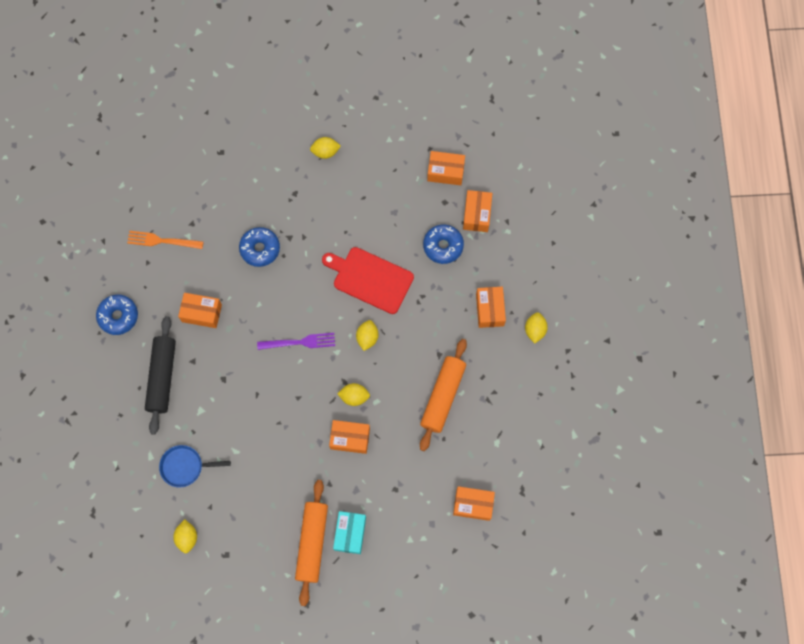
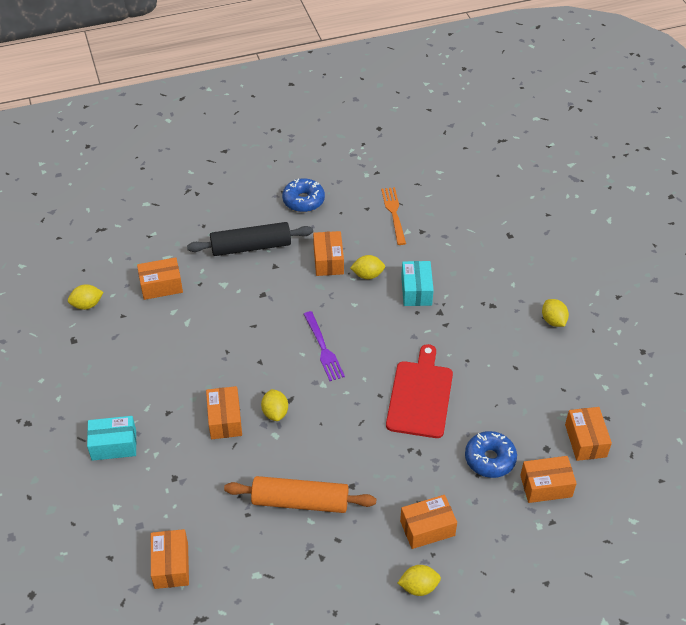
camera: 75 degrees right, 25 degrees down
(185, 466) = (161, 286): blue pan -> orange box
(260, 249) = (416, 291): blue donut -> turquoise box
(312, 543) = (97, 412): orange rolling pin -> none
(367, 337) = (349, 409): yellow lemon -> yellow lemon (367, 275)

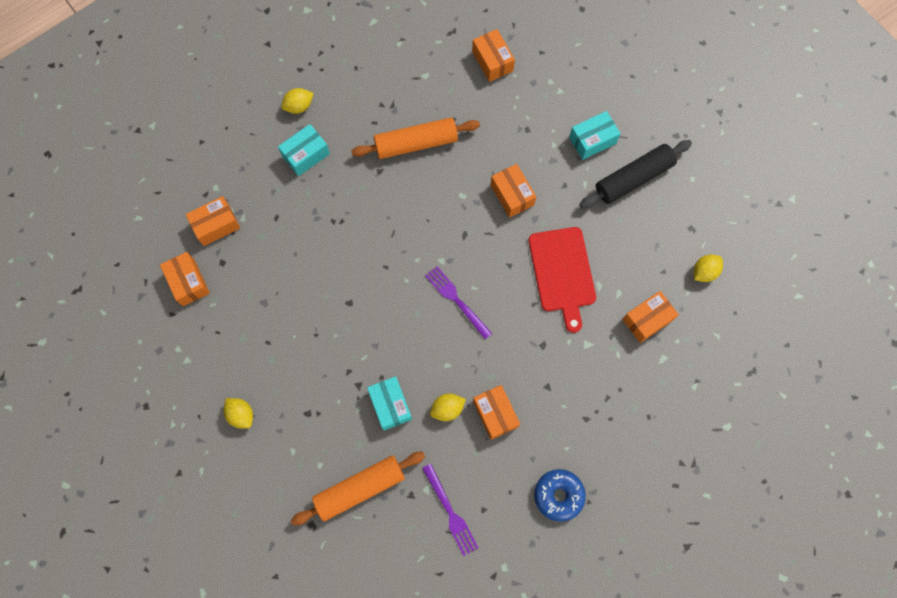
camera: 160 degrees right, 25 degrees up
(251, 247) = (584, 404): black rolling pin -> black rolling pin (633, 178)
(275, 412) = (472, 217): yellow lemon -> none
(394, 213) = (450, 512): orange fork -> purple fork
(420, 396) = (349, 278): red cutting board -> red cutting board (562, 273)
(427, 528) = (306, 155): orange box -> turquoise box
(462, 246) = (360, 488): none -> orange rolling pin
(490, 459) = (269, 235): blue donut -> none

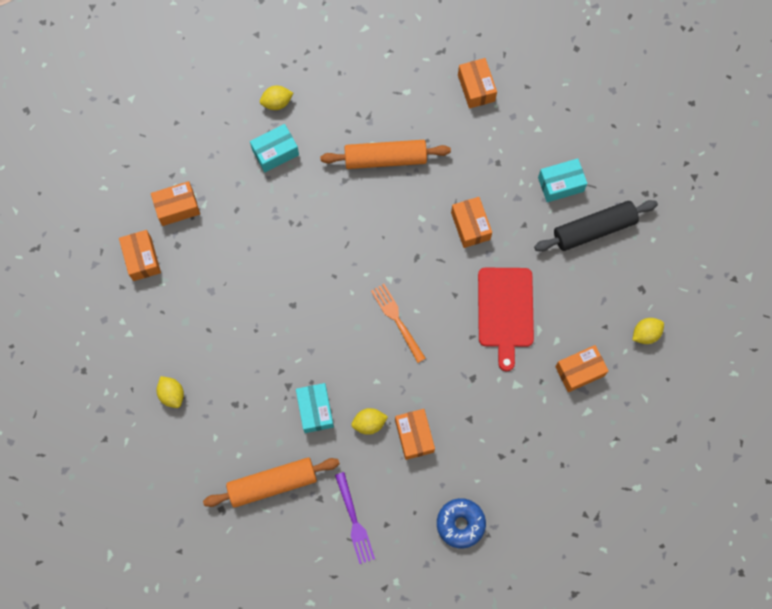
camera: 10 degrees right, 0 degrees up
(456, 300) = (397, 320): purple fork -> orange fork

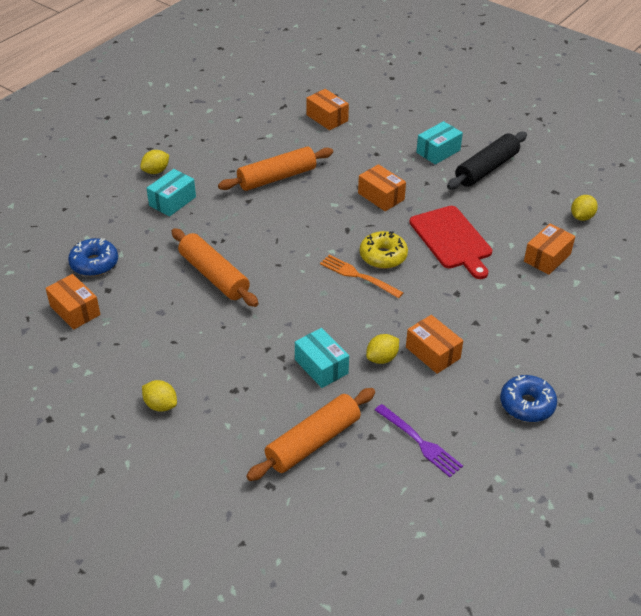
camera: 25 degrees left, 30 degrees down
(177, 207) = (94, 264): orange box -> blue donut
(273, 266) = (214, 275): none -> orange rolling pin
(431, 305) = (383, 256): none -> yellow donut

